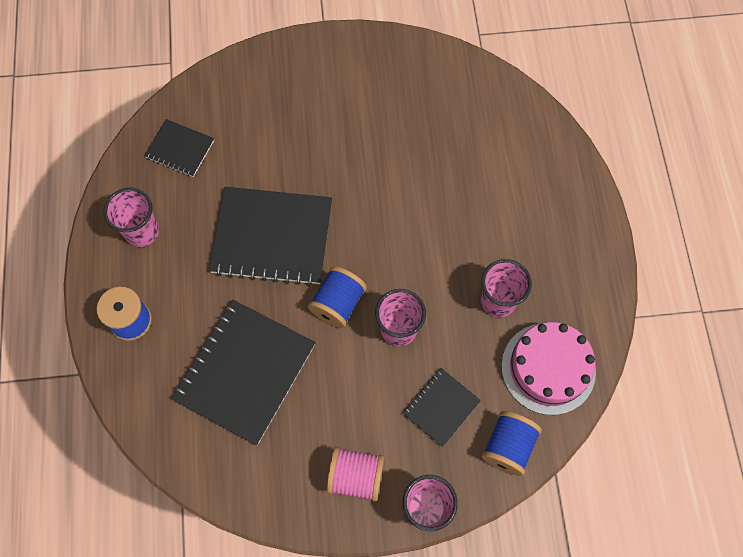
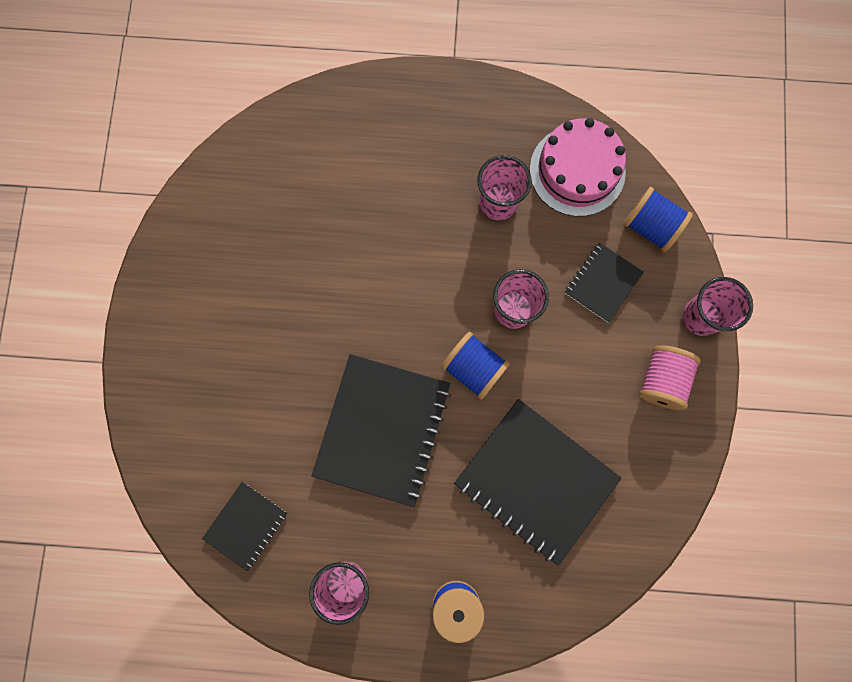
camera: 80 degrees left, 10 degrees up
(441, 407) = (602, 283): black notebook -> black notebook turned 75 degrees clockwise

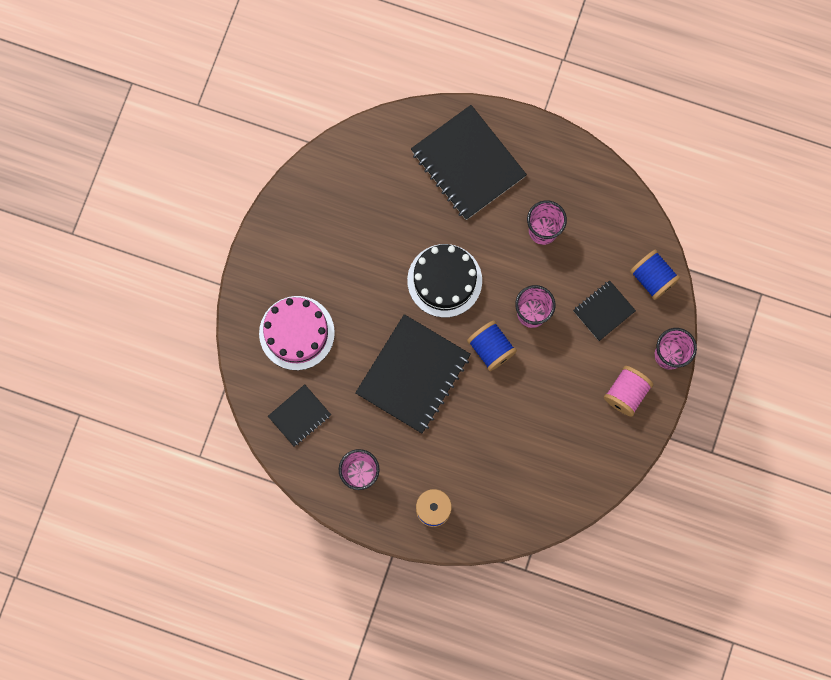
camera: 15 degrees right, 0 degrees up
(391, 297) = (444, 280): none -> black cake
(535, 481) = (513, 439): black notebook -> black notebook (468, 164)
(577, 170) = (609, 221): pink cake -> pink cake (296, 333)

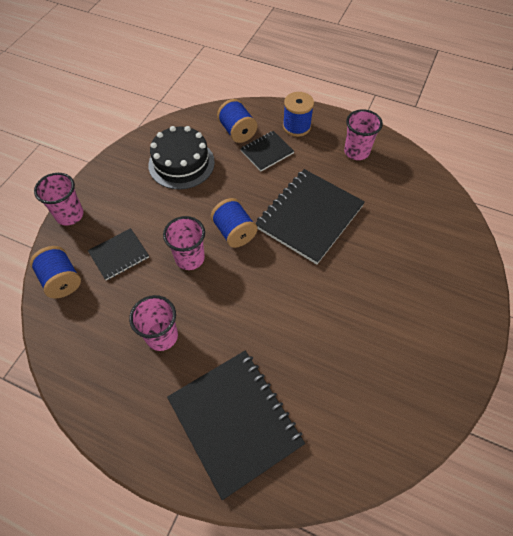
camera: 175 degrees left, 20 degrees down
(296, 333) = (423, 259): pink cake -> none
(299, 416) = (413, 194): black notebook -> black notebook (267, 152)
(444, 280) = (273, 294): black cake -> black cake (181, 163)
(505, 494) = (237, 131): none -> blue spool
(626, 393) = (118, 190): pink spool -> none

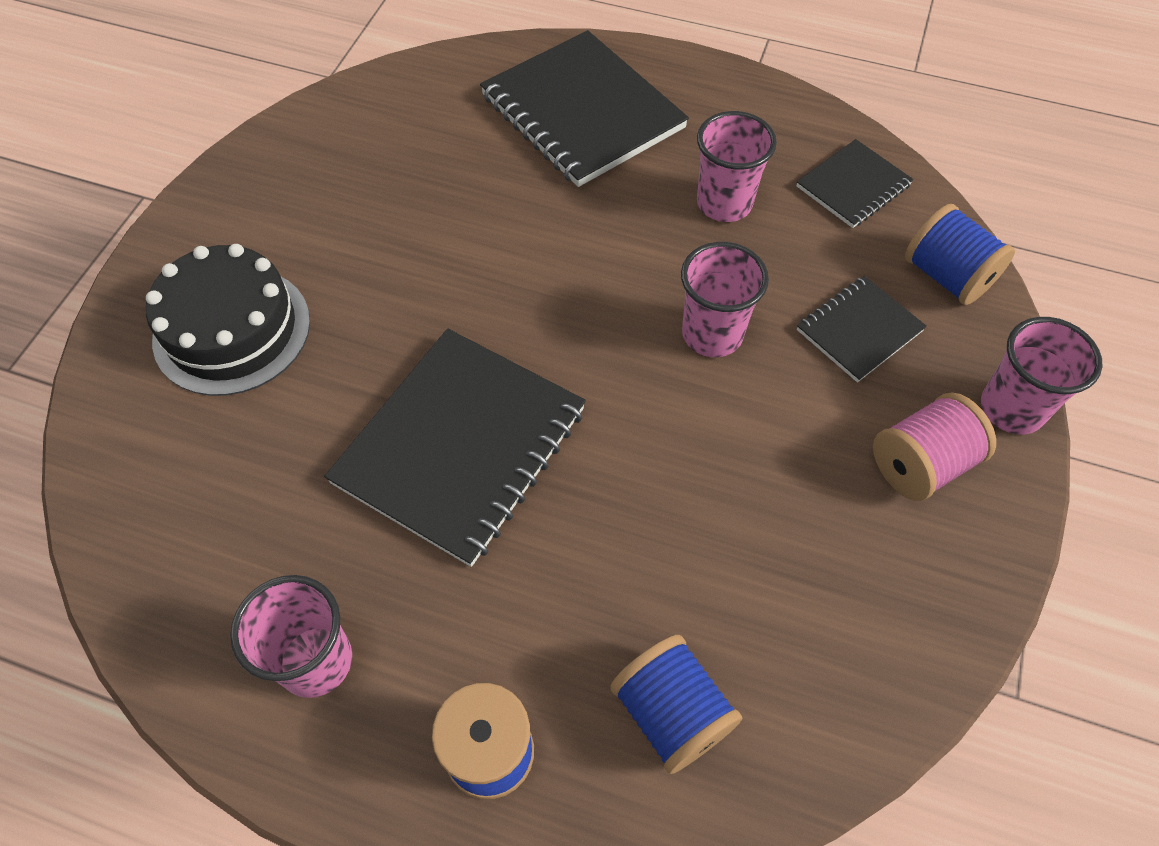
camera: 175 degrees right, 0 degrees up
(120, 197) = (921, 464): none -> pink spool
(181, 163) = (803, 577): black cake -> black cake (232, 330)
(234, 232) = (629, 397): blue spool -> none
(267, 152) = (575, 638): black notebook -> black notebook (853, 186)

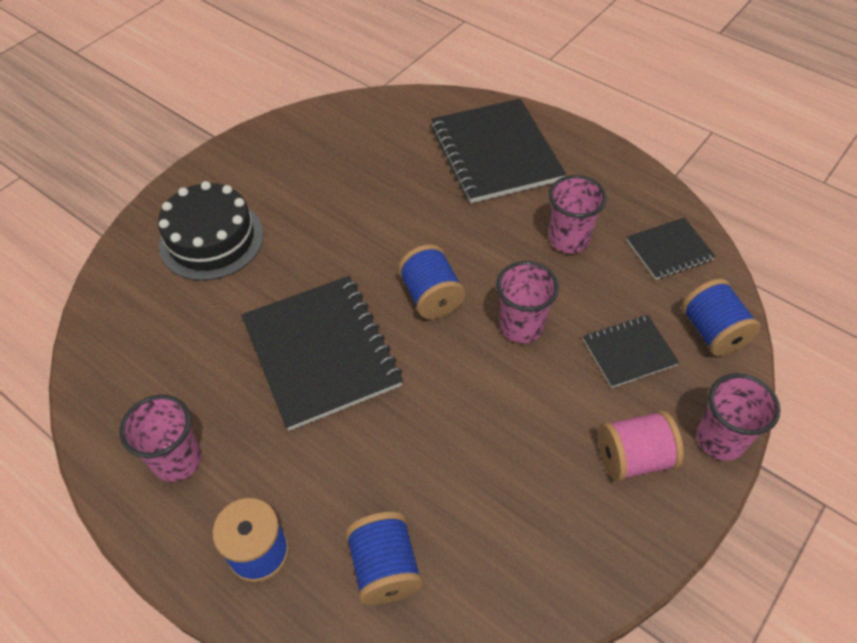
camera: 20 degrees right, 5 degrees down
(460, 446) = (321, 353): black notebook -> black notebook turned 75 degrees counterclockwise
(578, 327) = (431, 297): none -> blue spool

